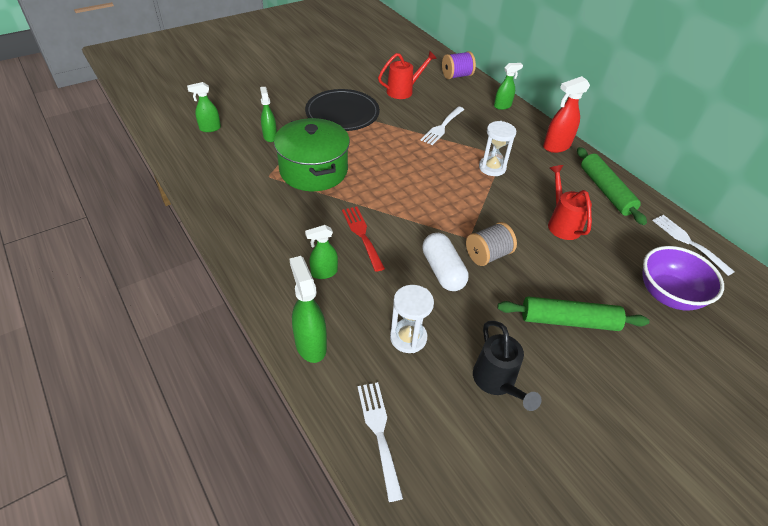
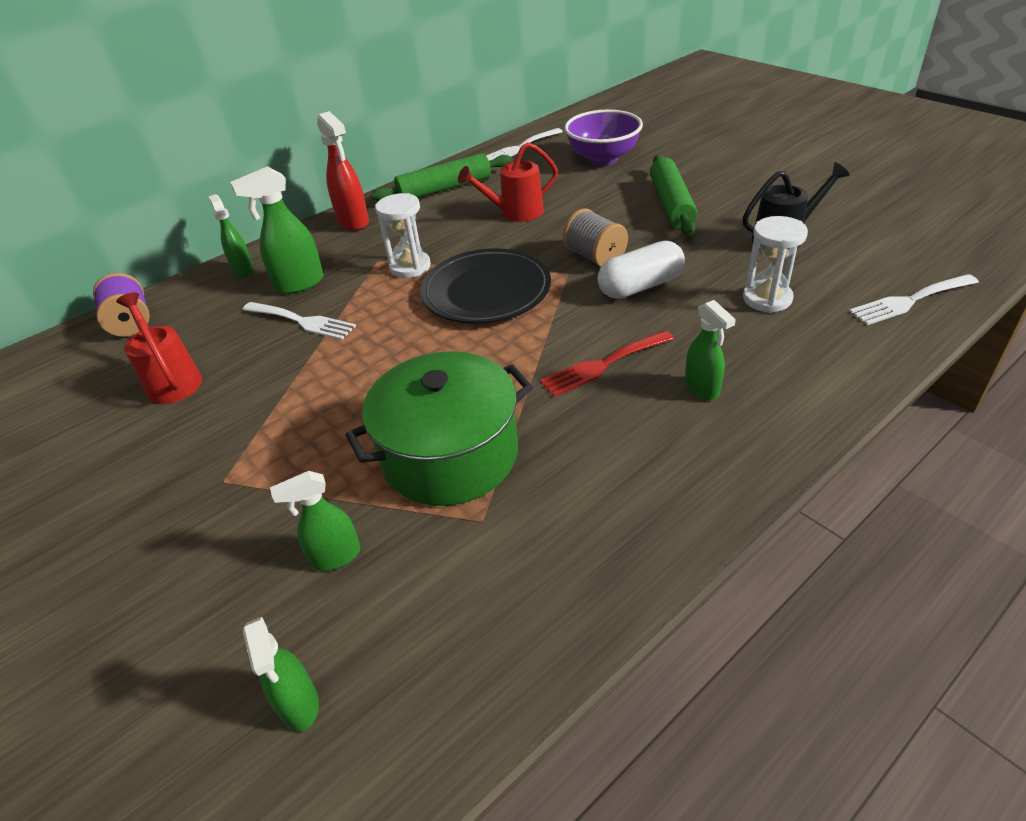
camera: 90 degrees left, 5 degrees down
(310, 344) = (837, 374): green spray bottle -> green spray bottle (299, 284)
(342, 113) = (247, 453): black plate -> black plate (486, 291)

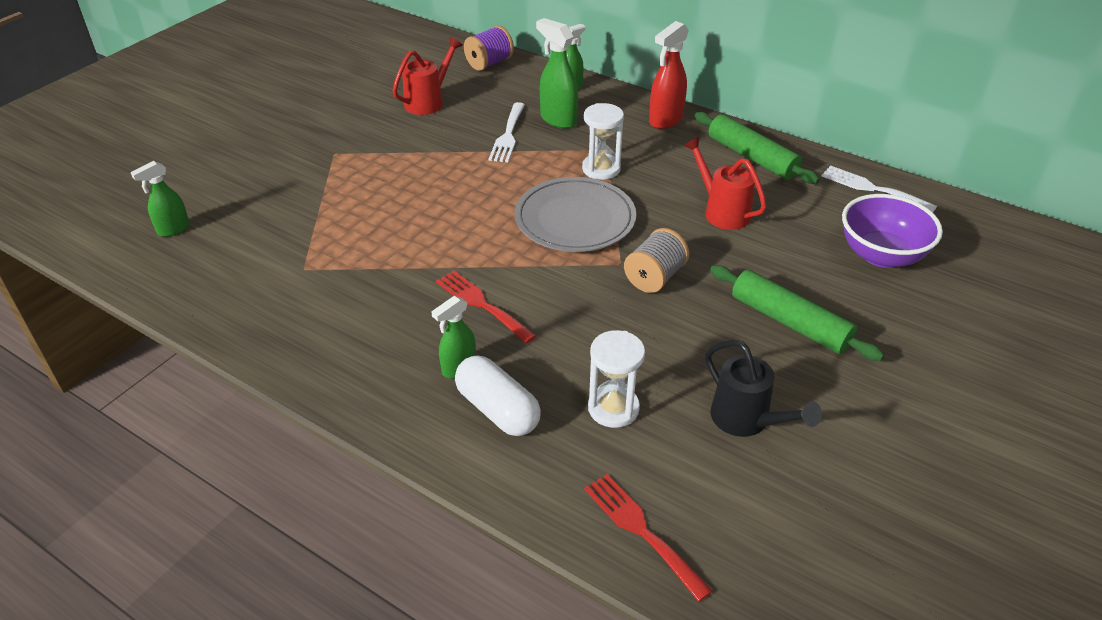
camera: 70 degrees right, 0 degrees up
(335, 557) = (273, 214): green spray bottle -> none
(450, 455) = (365, 242): green pot -> none
(486, 291) = (575, 219): black plate -> grey plate
(640, 286) = (610, 314): white capsule -> white capsule (498, 410)
(671, 204) = (789, 322): green rolling pin -> green rolling pin turned 60 degrees clockwise
(909, 301) = (641, 530): white fork -> red fork

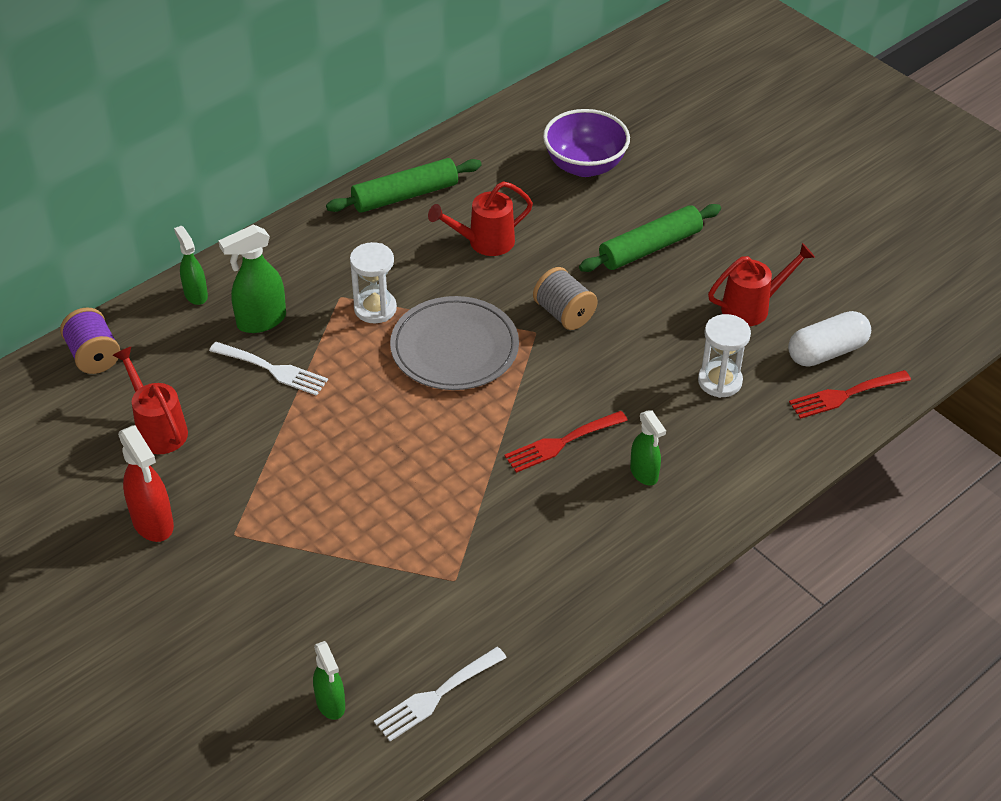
camera: 75 degrees left, 5 degrees up
(498, 410) = (702, 455): white capsule -> white capsule (826, 352)
(665, 120) = (306, 237): red spray bottle -> red spray bottle (153, 523)
(746, 420) = (752, 307): black watering can -> red watering can
(872, 188) = (490, 136): white fork -> white fork (436, 696)

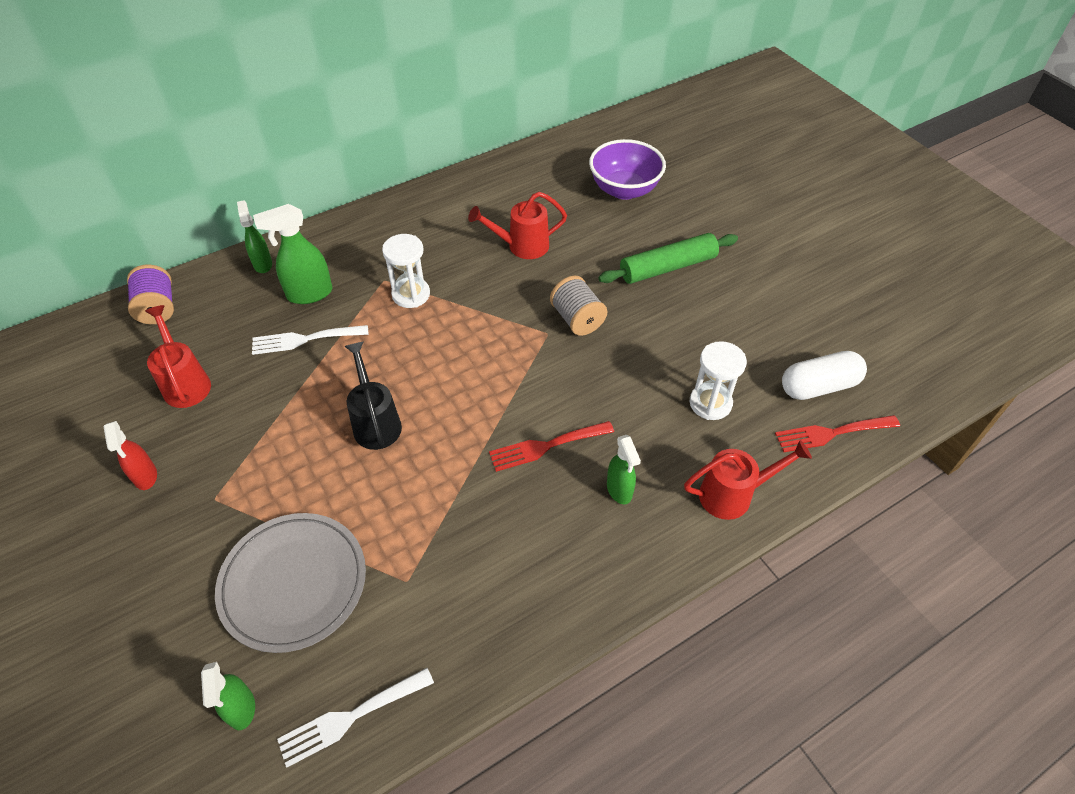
camera: 10 degrees right, 5 degrees up
(153, 523) = (145, 476): red spray bottle -> red spray bottle, size x0.66
(273, 369) = (304, 339): white fork -> white fork turned 135 degrees clockwise
(378, 442) = (375, 422): none -> black watering can
(405, 195) = (465, 199): green rolling pin -> none
(454, 348) = (470, 339): grey plate -> grey plate (293, 583)
(752, 307) = (752, 333): red watering can -> red watering can (733, 495)

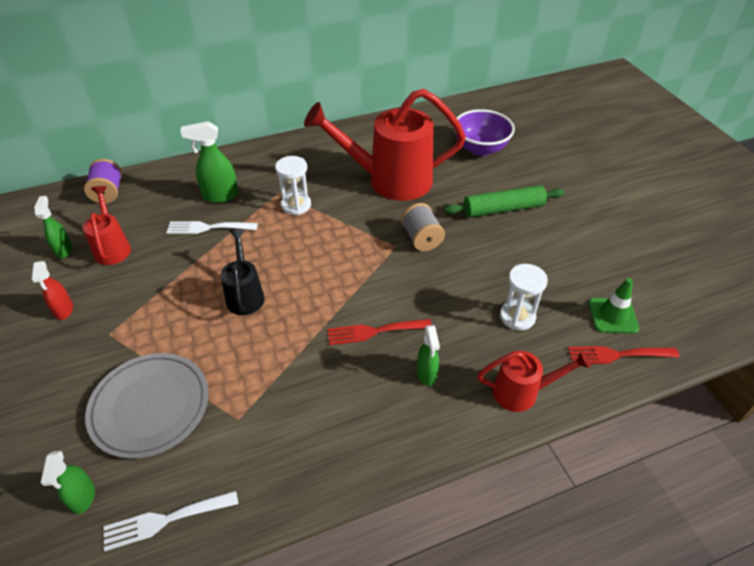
camera: 10 degrees right, 5 degrees down
(263, 264) = (192, 171): green spray bottle -> green spray bottle (64, 250)
(522, 246) = (390, 180): red watering can -> red watering can, size x1.97
(818, 386) = (613, 316): white capsule -> green traffic cone

